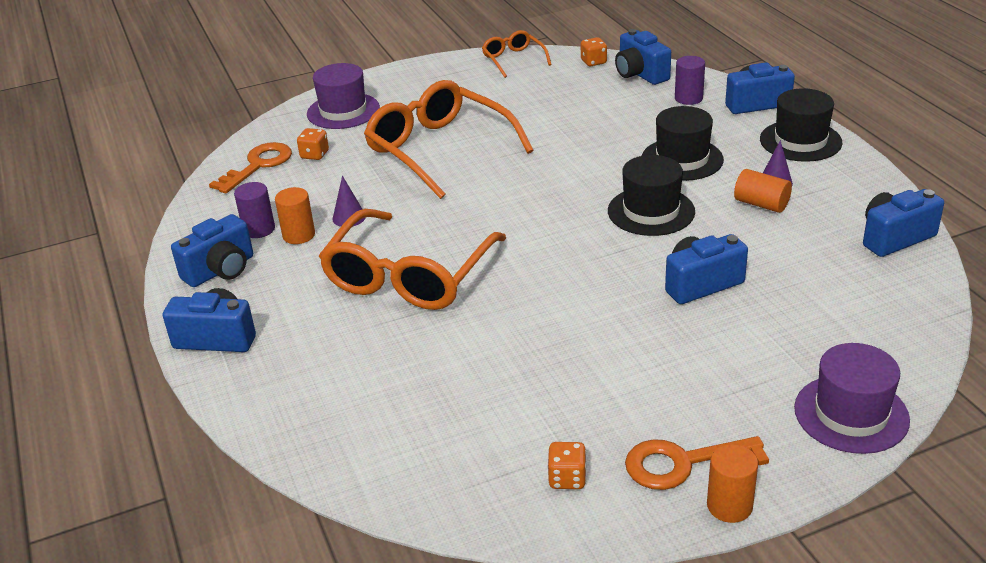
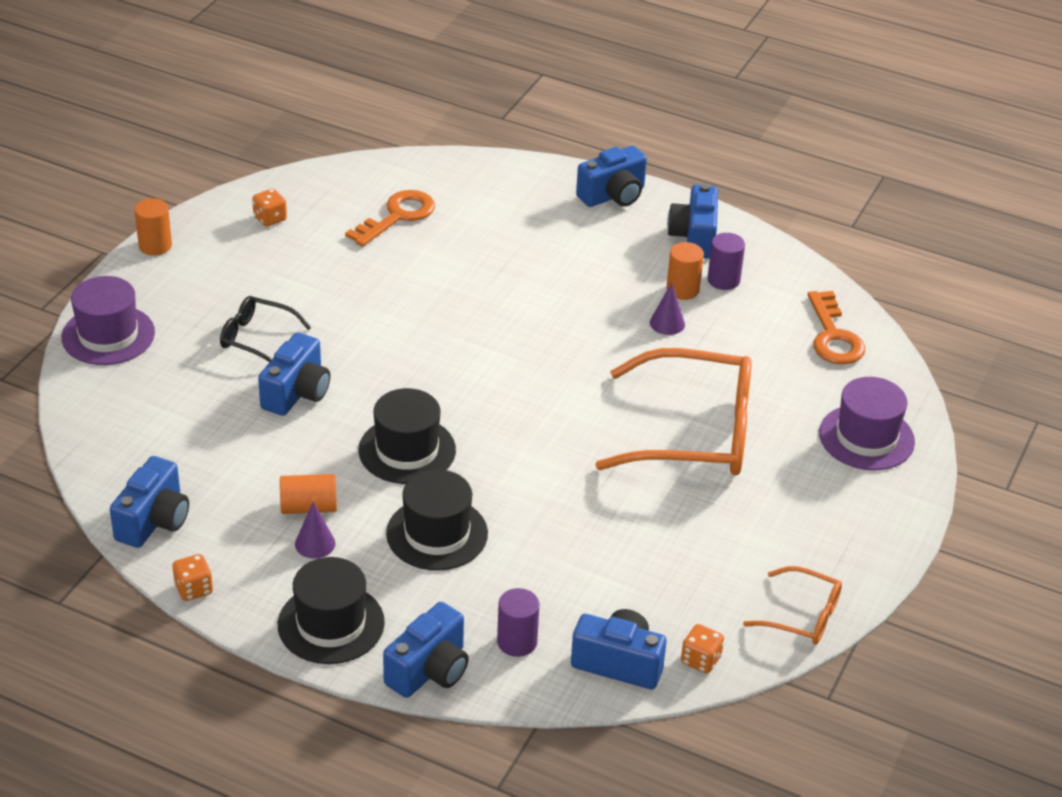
camera: 135 degrees right, 5 degrees up
(314, 155) = (803, 371): orange dice -> orange dice (194, 589)
(409, 276) = (542, 297): orange glasses -> none
(683, 463) = (203, 256): orange key -> orange key (397, 216)
(697, 345) = (257, 338): none -> black glasses

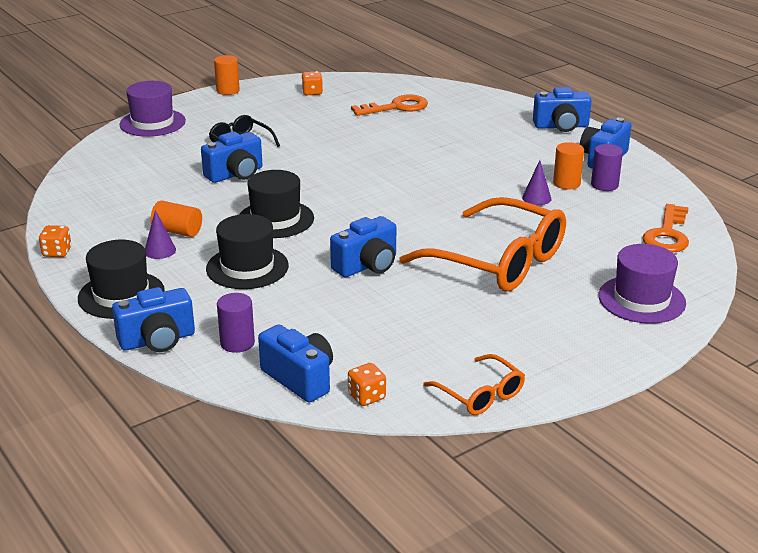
camera: 30 degrees right, 10 degrees down
(154, 521) = (74, 213): blue camera -> blue camera (367, 265)

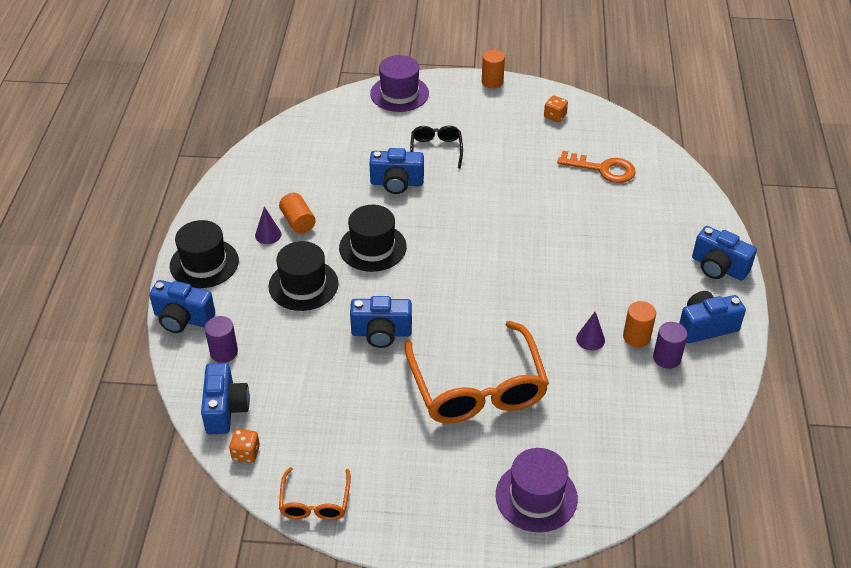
camera: 40 degrees right, 15 degrees up
(57, 252) = (208, 199): orange dice -> none
(667, 234) = (647, 445): orange key -> none

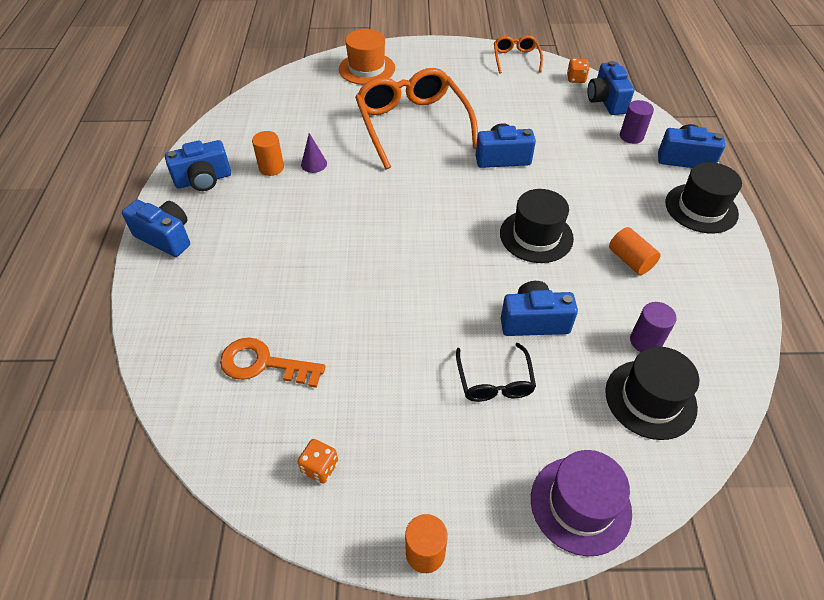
camera: 175 degrees right, 5 degrees up
(268, 234) = (655, 243): purple cone -> none
(303, 285) = (591, 194): black hat -> black hat (650, 399)
(536, 496) = (367, 69): purple hat -> orange hat
(666, 358) = (249, 153): purple cylinder -> purple cylinder (645, 341)

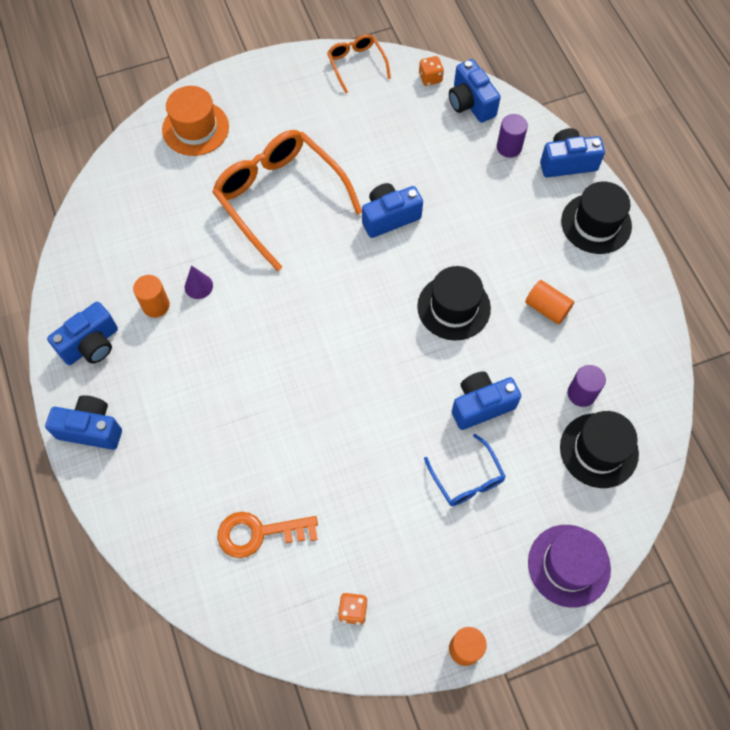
camera: 20 degrees left, 15 degrees up
(494, 381) = (467, 478): black glasses -> blue glasses

